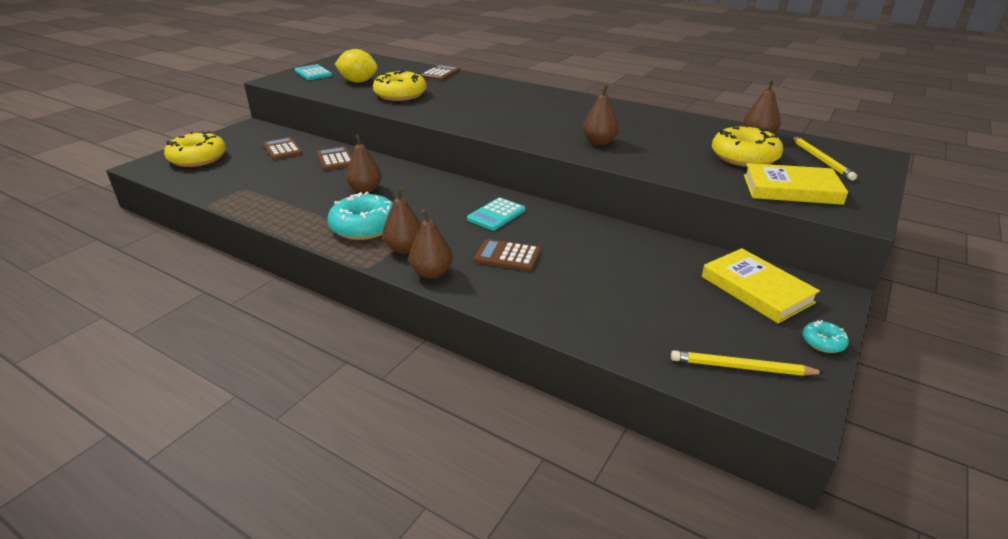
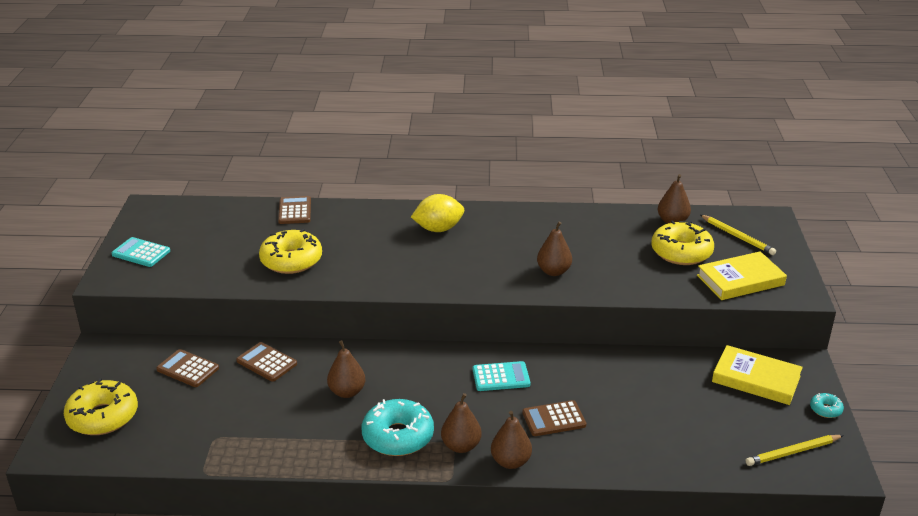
camera: 30 degrees left, 0 degrees up
(358, 81) = (215, 252): yellow lemon -> yellow lemon (438, 229)
(496, 215) = (501, 377): turquoise calculator -> turquoise calculator turned 105 degrees counterclockwise

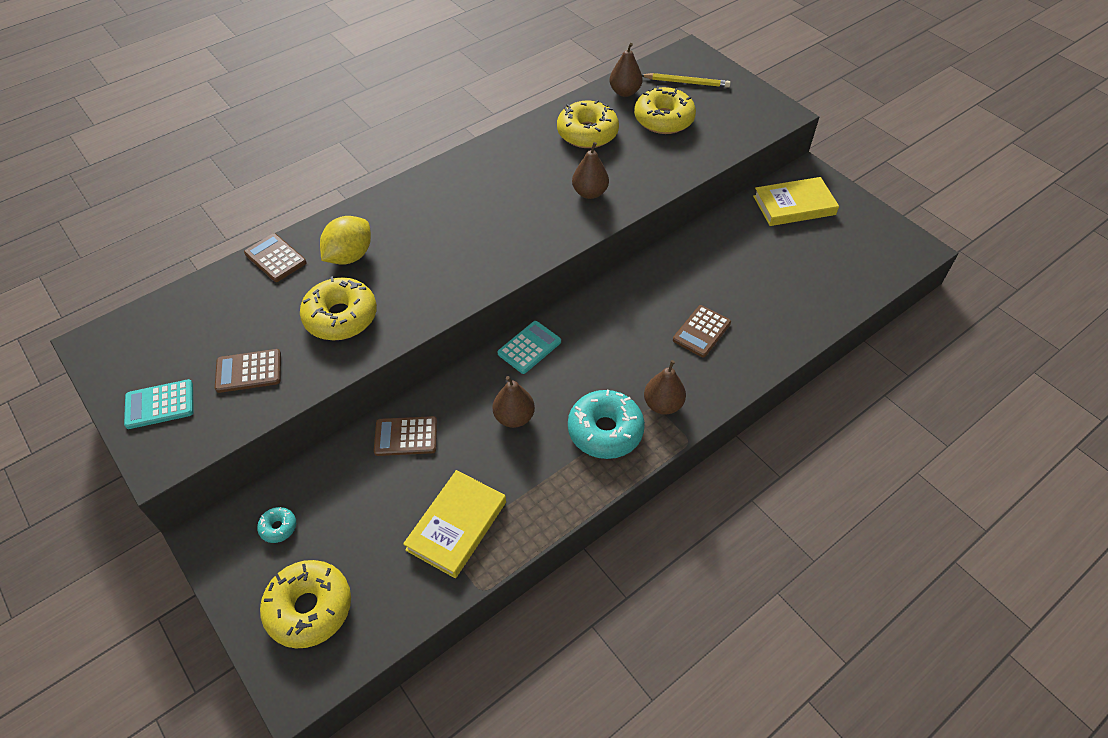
camera: 40 degrees left, 20 degrees up
(188, 369) = (335, 495): brown calculator -> brown calculator (249, 371)
(438, 229) = (442, 203): yellow lemon -> yellow lemon (349, 256)
(501, 377) = (621, 318): turquoise calculator -> turquoise calculator (529, 347)
(510, 462) = (713, 392): brown pear -> none
(603, 234) = (587, 133): none -> yellow donut
(740, 280) = (732, 123): yellow book -> yellow book (456, 526)
(793, 452) = (877, 253): yellow pencil -> none
(825, 409) = (860, 204): turquoise donut -> turquoise donut (278, 527)

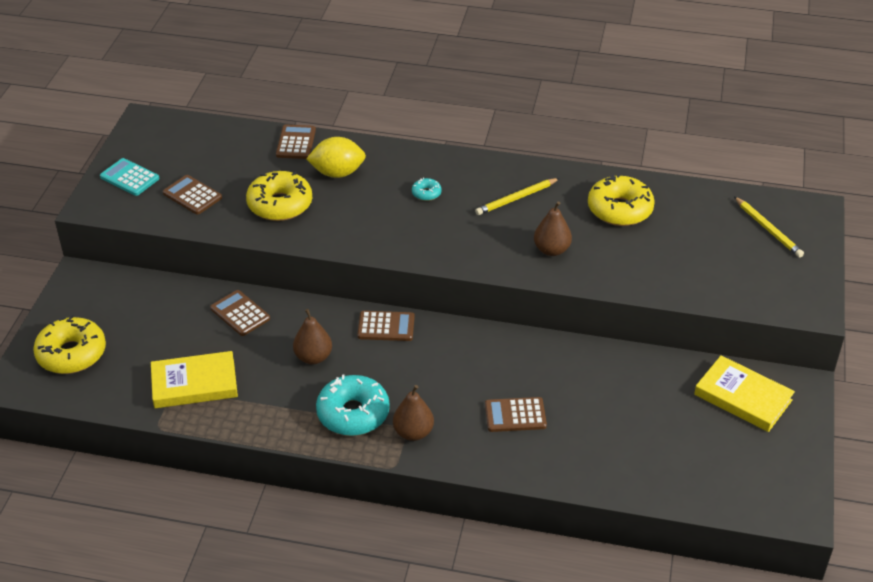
camera: 50 degrees right, 10 degrees down
(278, 527) = (113, 301): turquoise donut -> turquoise donut (426, 193)
(511, 175) = (516, 198): none -> yellow pencil
(529, 347) = (386, 327): turquoise calculator -> brown calculator
(624, 92) = (701, 201): brown pear -> none
(663, 119) = (698, 242): yellow donut -> none

